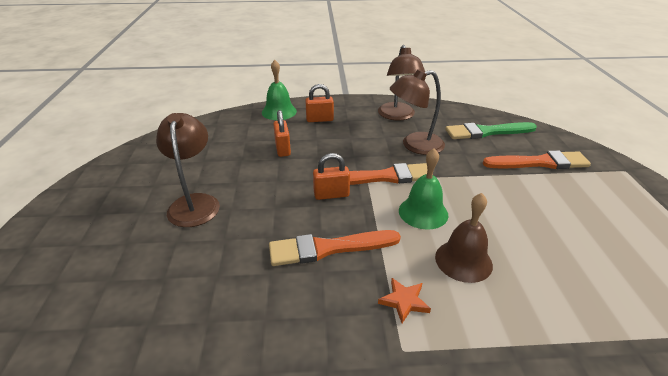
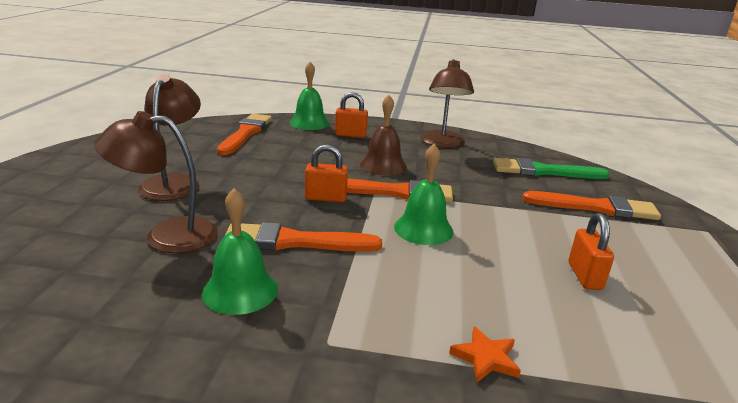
camera: 10 degrees right, 10 degrees down
(230, 133) = (246, 133): none -> orange brush
(282, 149) = (294, 153): orange padlock -> orange padlock (584, 276)
(308, 312) = (240, 290): none -> green bell
(404, 301) = (354, 301): orange star -> orange star (485, 358)
(414, 145) = (448, 171): brown lamp -> brown lamp (167, 235)
(463, 260) = (447, 278): brown bell -> brown bell (383, 165)

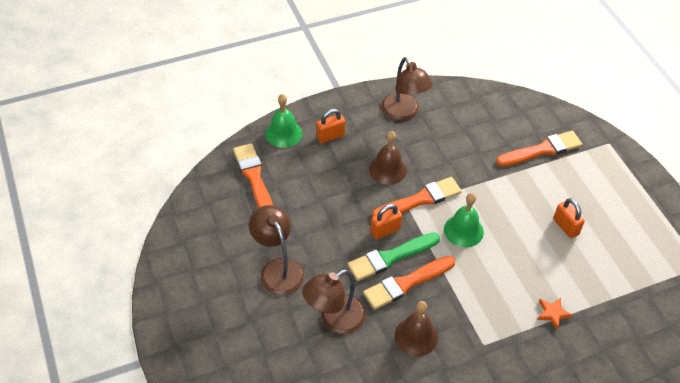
camera: 30 degrees left, 25 degrees up
(240, 290) = (416, 336): green bell -> brown bell
(543, 171) = (491, 118): green brush -> green brush (390, 257)

